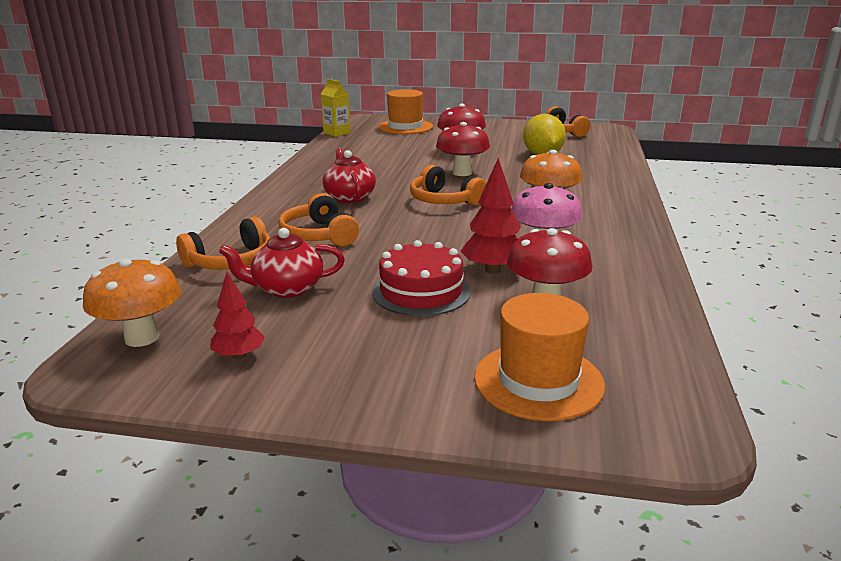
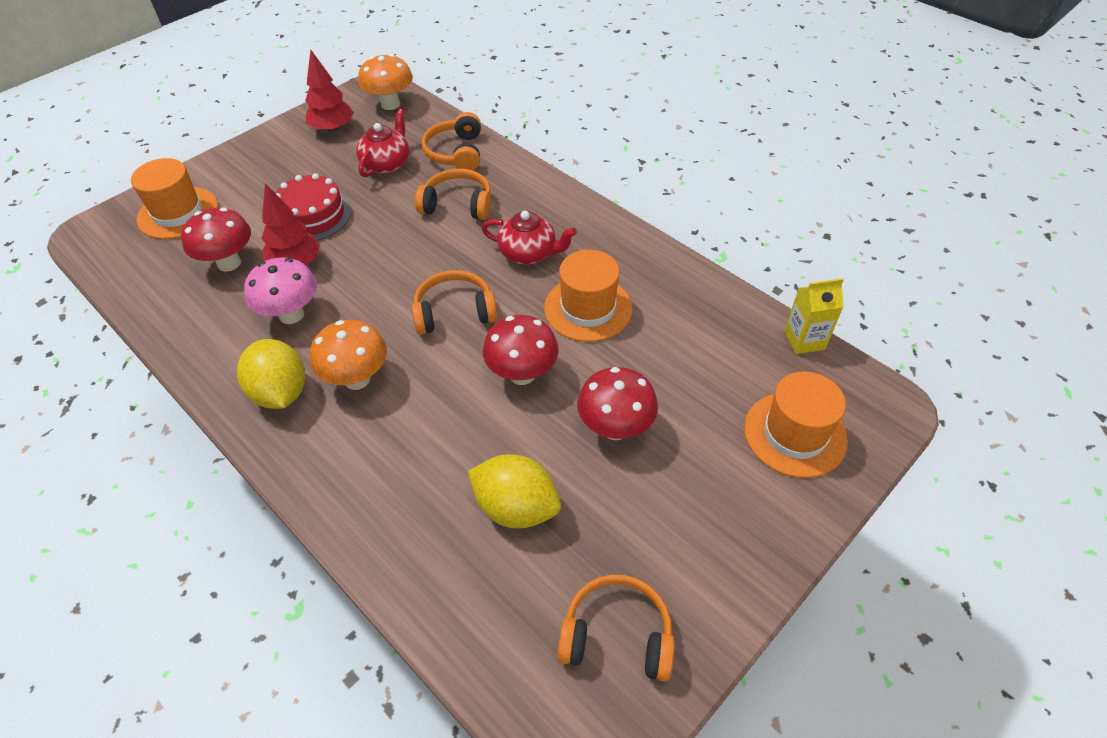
camera: 125 degrees right, 25 degrees up
(239, 355) = (332, 129): red tree -> red tree, size x1.53
(381, 172) = (588, 308): none -> orange hat
(603, 223) = (280, 392): none -> yellow lemon

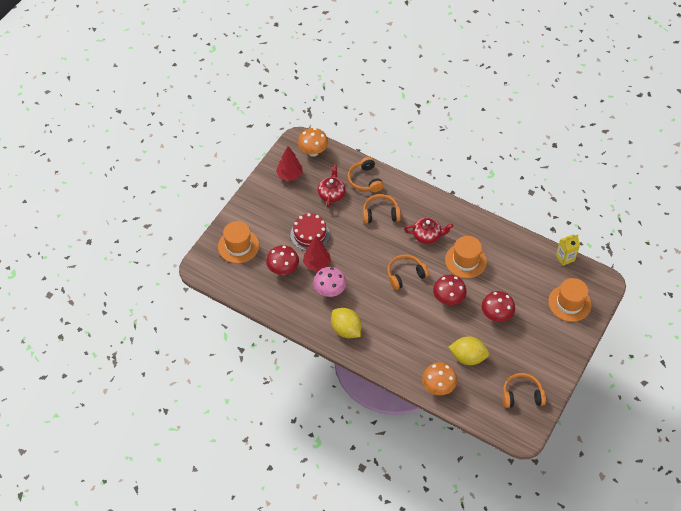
camera: 15 degrees left, 5 degrees up
(357, 379) = (376, 316): orange mushroom -> orange mushroom (438, 387)

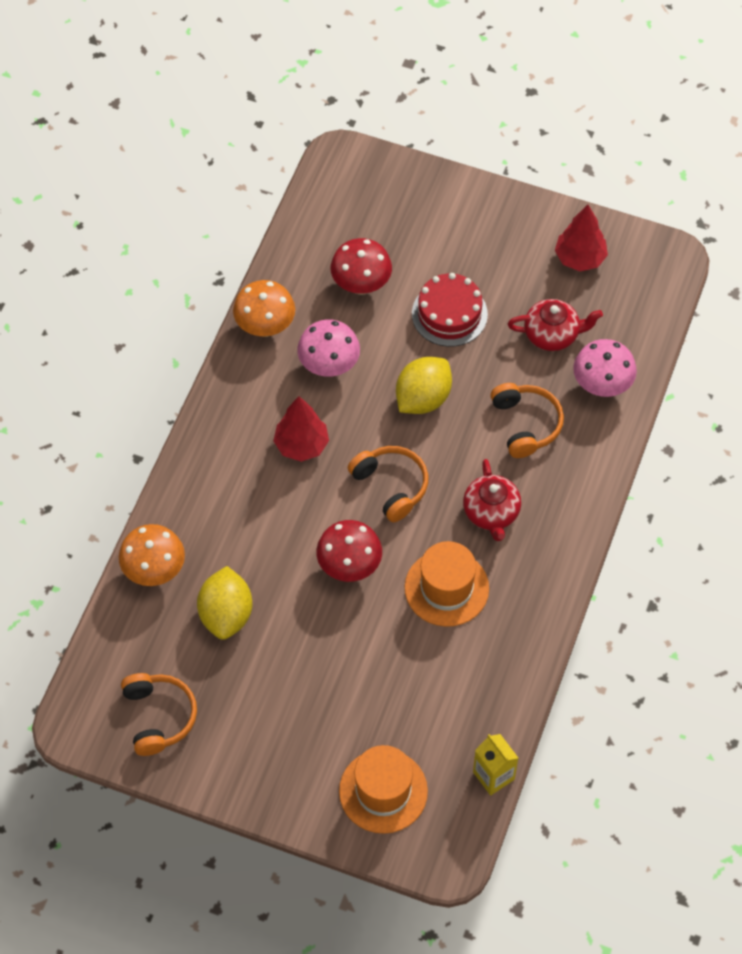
camera: 80 degrees right, 5 degrees up
(238, 246) = (398, 207): orange hat -> none
(313, 152) = (648, 287): orange mushroom -> orange mushroom (265, 327)
(317, 264) = (385, 336): red tree -> red tree (301, 445)
(346, 330) = (251, 405): yellow lemon -> yellow lemon (423, 398)
(365, 180) = (601, 386): orange headphones -> pink mushroom
(496, 316) = (327, 656): red mushroom -> none

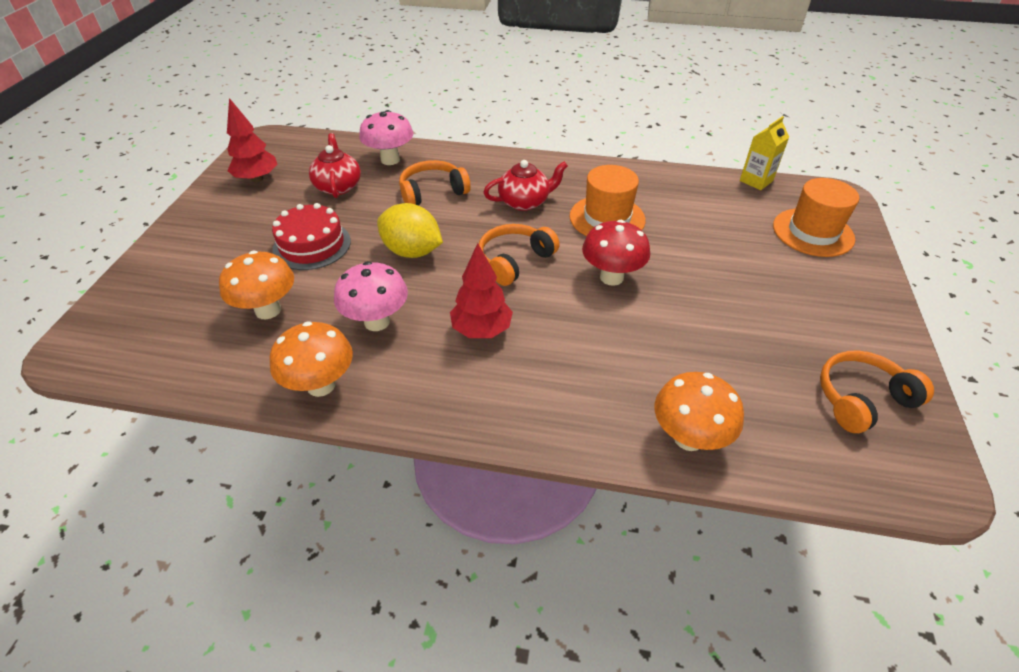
camera: 100 degrees left, 15 degrees down
(226, 614) = (709, 361): yellow lemon -> none
(361, 285) = (268, 310): red mushroom -> orange mushroom

